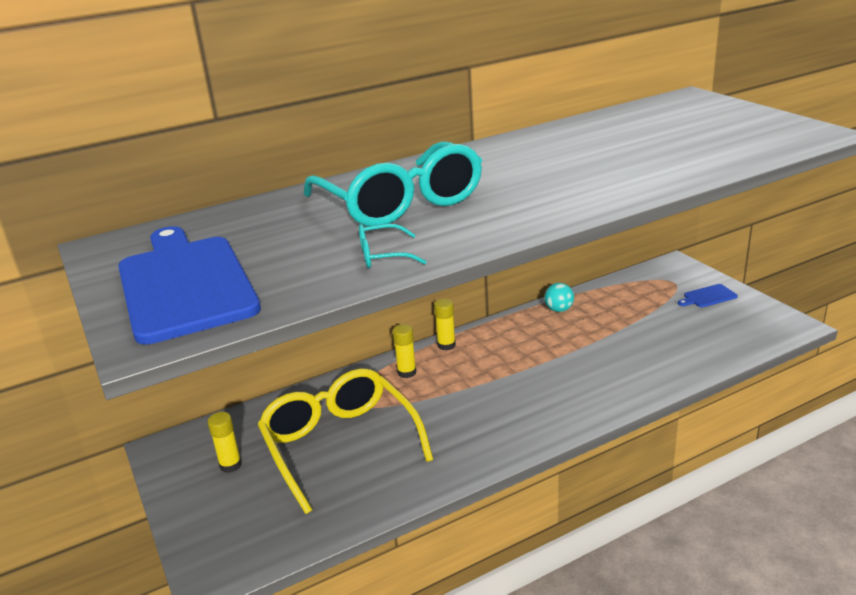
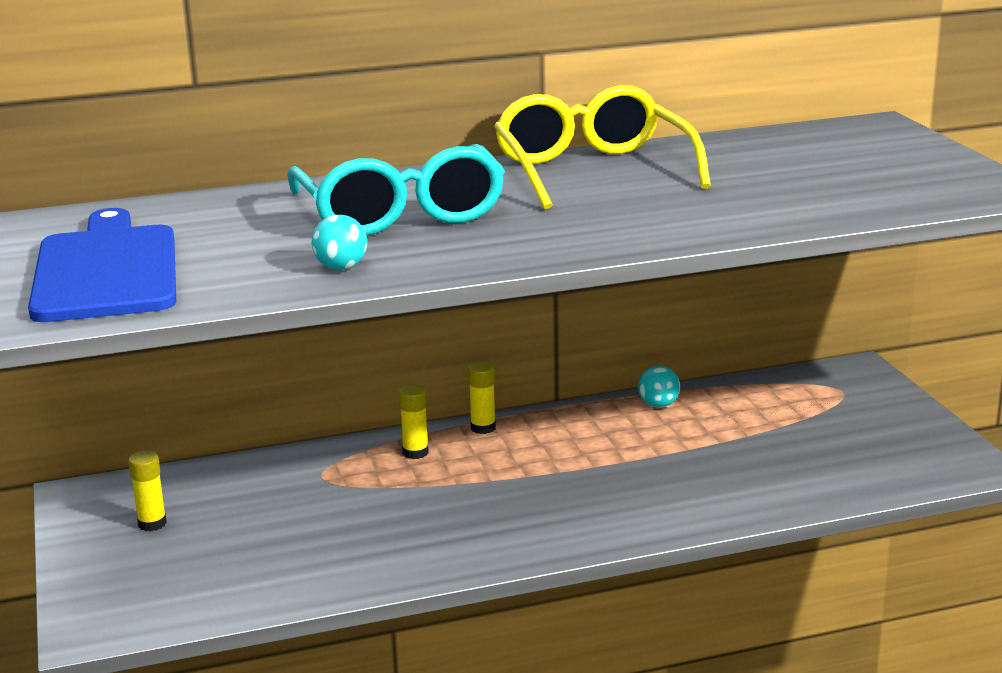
camera: 10 degrees right, 5 degrees down
(340, 444) = (294, 520): yellow glasses -> yellow glasses (592, 170)
(382, 256) = (341, 267): turquoise glasses -> turquoise ball
(708, 297) = (879, 416): blue cutting board -> none

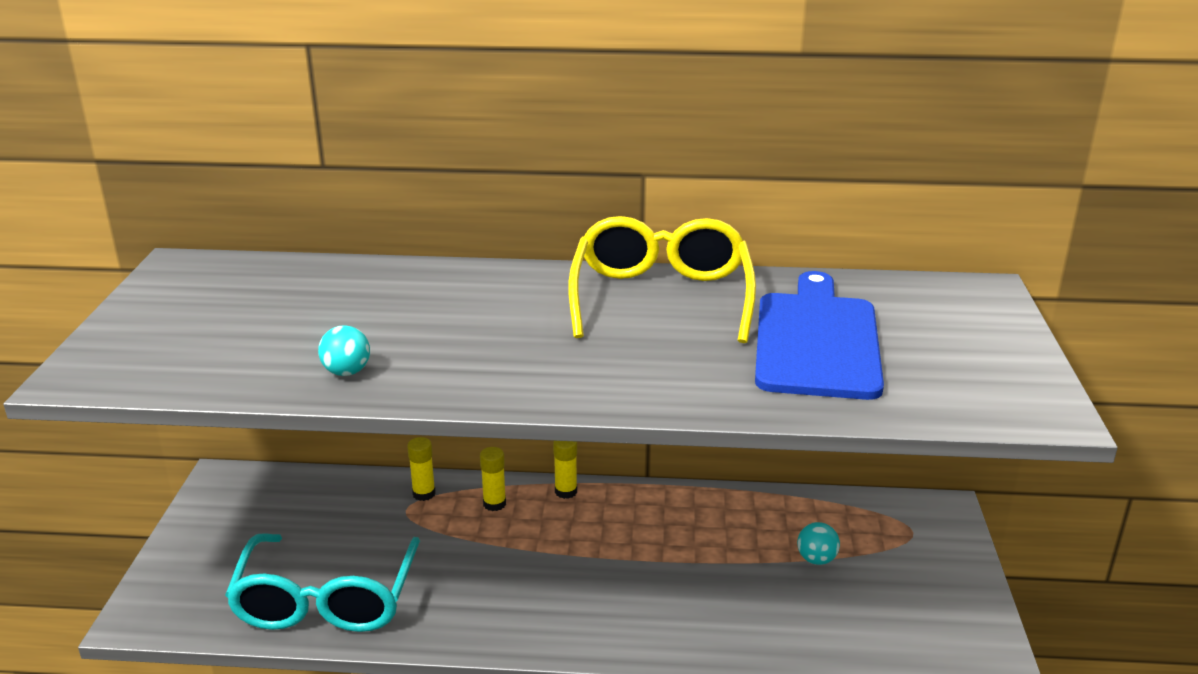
camera: 20 degrees right, 5 degrees up
(106, 270) = (173, 332): blue cutting board -> blue cutting board (816, 341)
(152, 523) = (252, 523): yellow glue stick -> yellow glue stick (424, 494)
(400, 214) = (452, 317): turquoise glasses -> turquoise glasses (326, 600)
(658, 405) = (731, 505): turquoise ball -> turquoise ball (816, 559)

